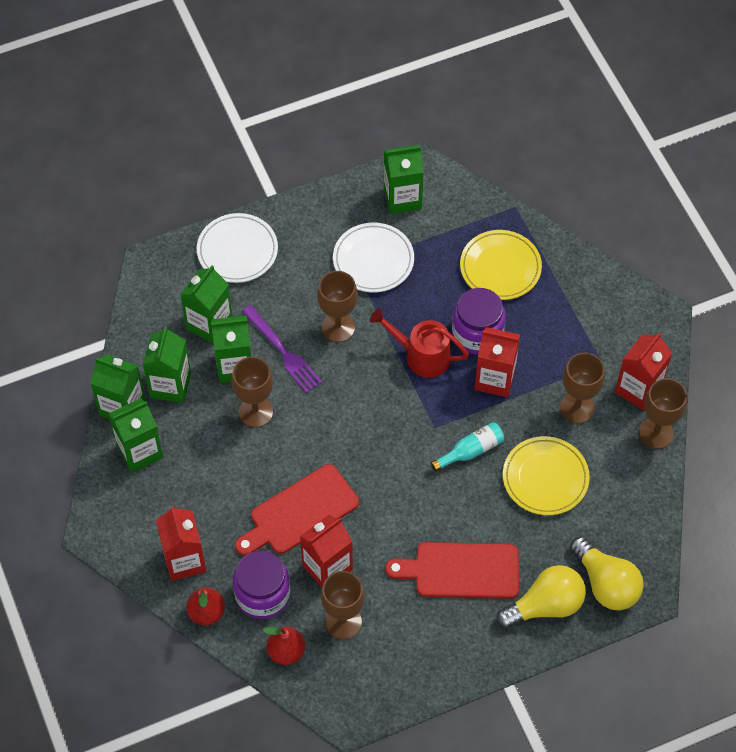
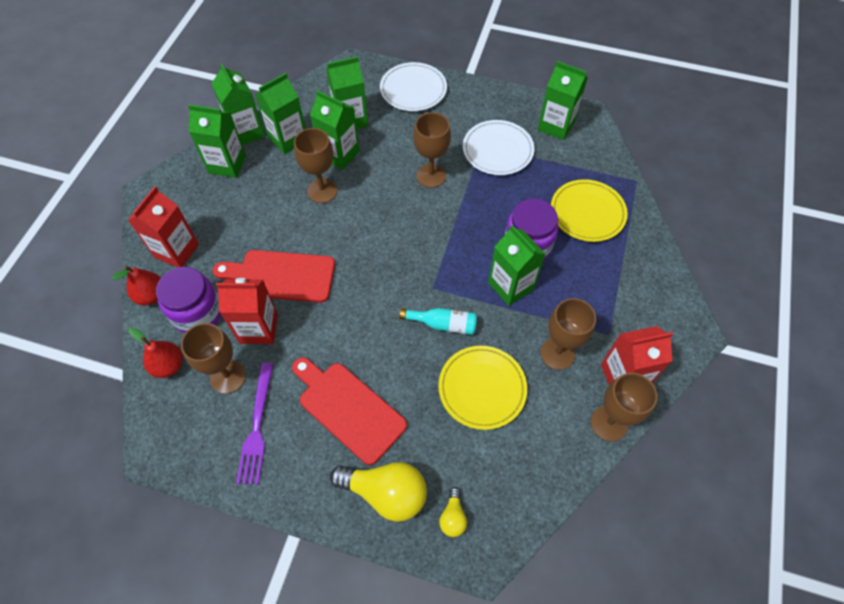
camera: 40 degrees right, 0 degrees up
(282, 351) = (379, 166): purple fork -> purple fork (257, 426)
(422, 356) = (471, 233): red watering can -> none
(494, 379) = (511, 286): red carton -> green carton
(606, 583) = (453, 517): yellow light bulb -> yellow light bulb, size x0.49

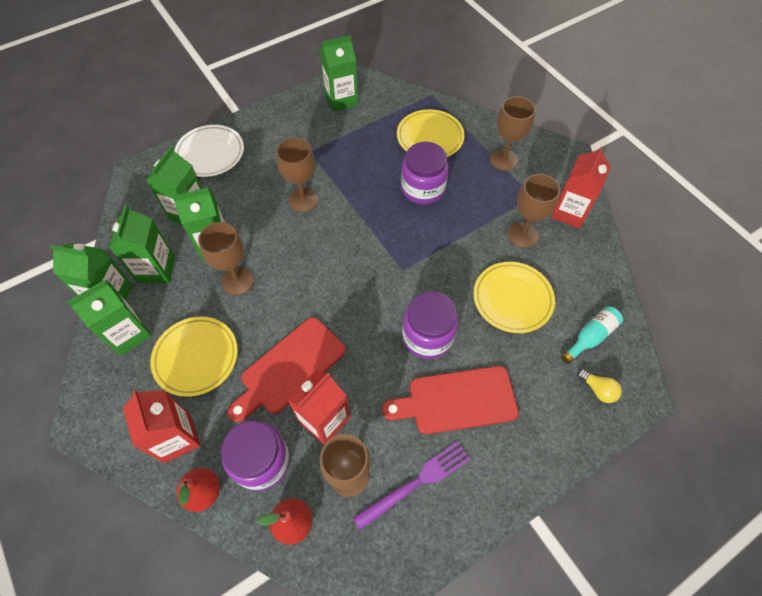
camera: 50 degrees left, 0 degrees up
(242, 215) = (196, 357): none -> yellow plate
(257, 426) = (416, 483): purple fork -> purple fork turned 75 degrees counterclockwise
(385, 493) = (547, 422): yellow light bulb -> none
(387, 348) = (427, 336): none -> purple jar
(443, 324) = (440, 285): turquoise bottle -> turquoise bottle (590, 337)
(497, 150) = (325, 145): white plate -> none
(511, 286) = (446, 222): green carton -> none
(609, 423) = (596, 245): brown goblet -> brown goblet (503, 160)

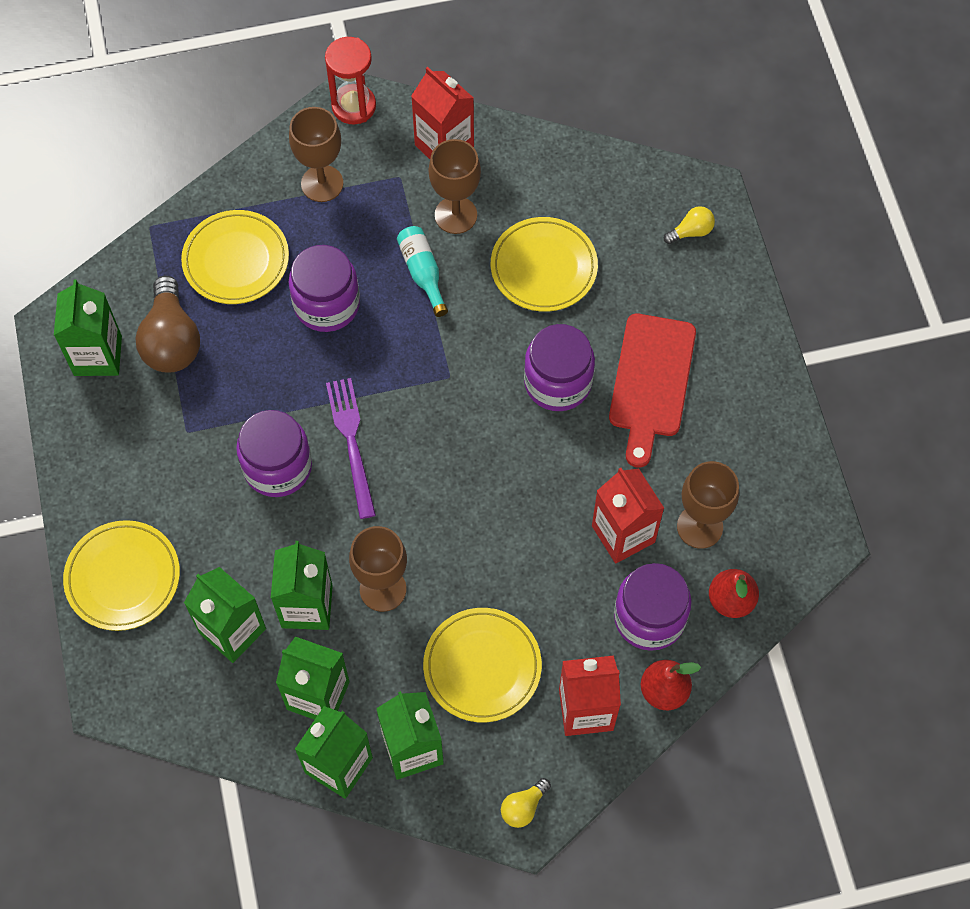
camera: 70 degrees left, 5 degrees up
(95, 418) = (523, 807): none -> yellow light bulb
(210, 153) = (123, 577): white plate -> yellow plate
(290, 368) = (540, 555): red cutting board -> none
(303, 200) = (277, 467): brown goblet -> purple jar
(364, 126) = (171, 340): none -> brown light bulb
(416, 483) = (730, 459): purple fork -> purple fork (352, 442)
(567, 158) = (354, 106): none -> red hourglass
(590, 337) = (626, 208): turquoise bottle -> turquoise bottle (422, 273)

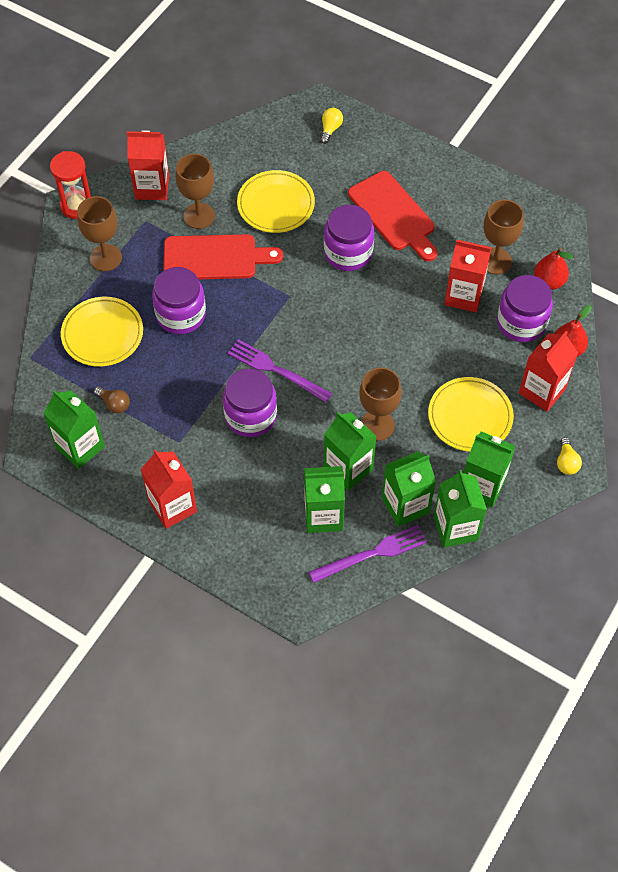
camera: 45 degrees left, 5 degrees down
(112, 490) = (172, 506): none -> red carton
(123, 577) = (232, 544): yellow plate -> none
(171, 340) = (114, 404): brown light bulb -> brown light bulb, size x0.49
(233, 712) = (372, 554): none -> purple fork
(422, 273) = (215, 258): turquoise bottle -> red cutting board

